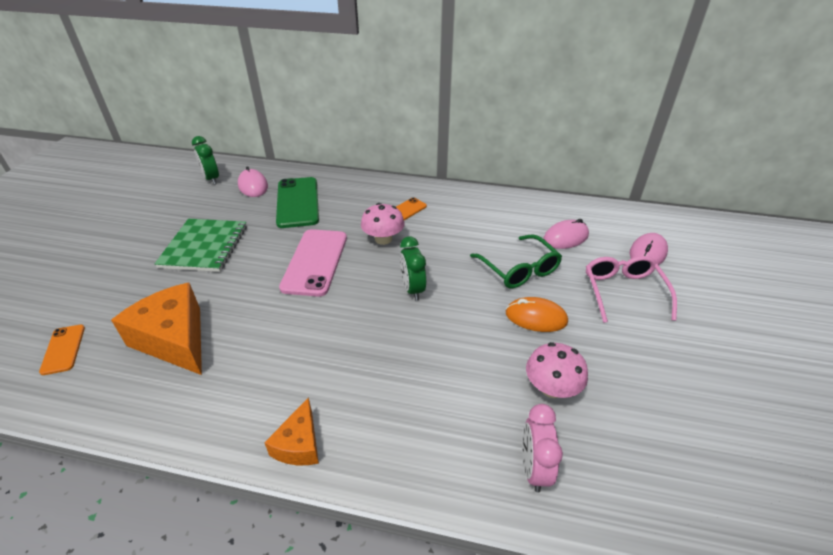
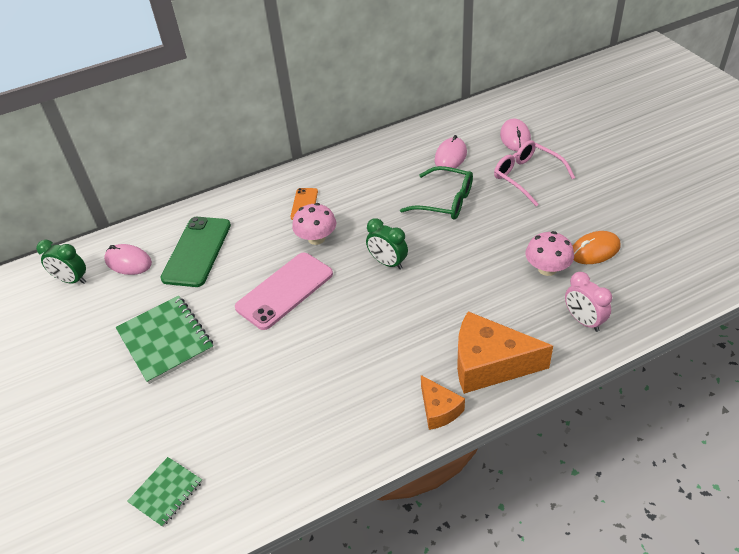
camera: 35 degrees left, 5 degrees up
(63, 349) = (166, 492): orange phone -> green notebook
(175, 339) = (253, 419): orange cheese -> orange cheese (489, 364)
(298, 202) = (197, 251): green phone -> green phone turned 60 degrees clockwise
(315, 262) = (284, 290): pink phone -> pink phone turned 75 degrees clockwise
(536, 317) = (492, 229): orange mouse -> orange mouse (594, 250)

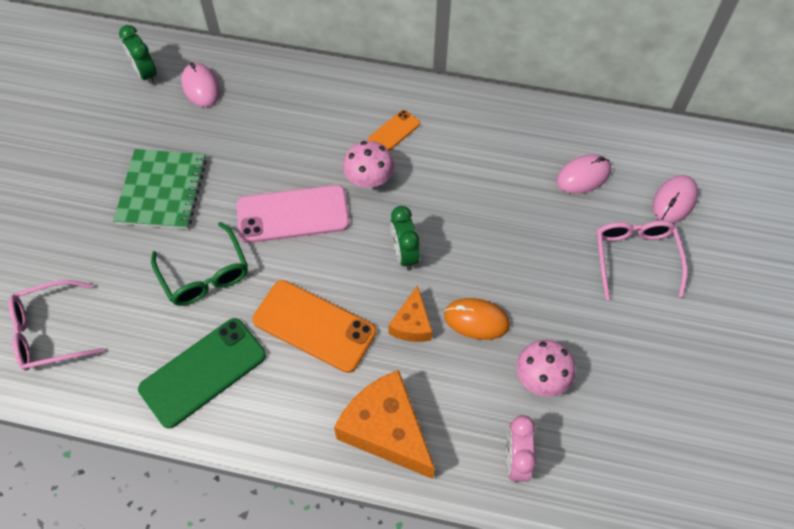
camera: 35 degrees right, 15 degrees up
(166, 492) = (48, 332): green notebook -> pink glasses
(197, 251) = (261, 117): green phone -> green phone (203, 372)
(373, 342) = (314, 326): none -> orange phone
(438, 409) = (302, 436): orange cheese -> orange cheese (412, 324)
(446, 201) = (524, 226): green glasses -> green glasses (205, 275)
(594, 250) = (610, 395): orange mouse -> orange mouse (476, 320)

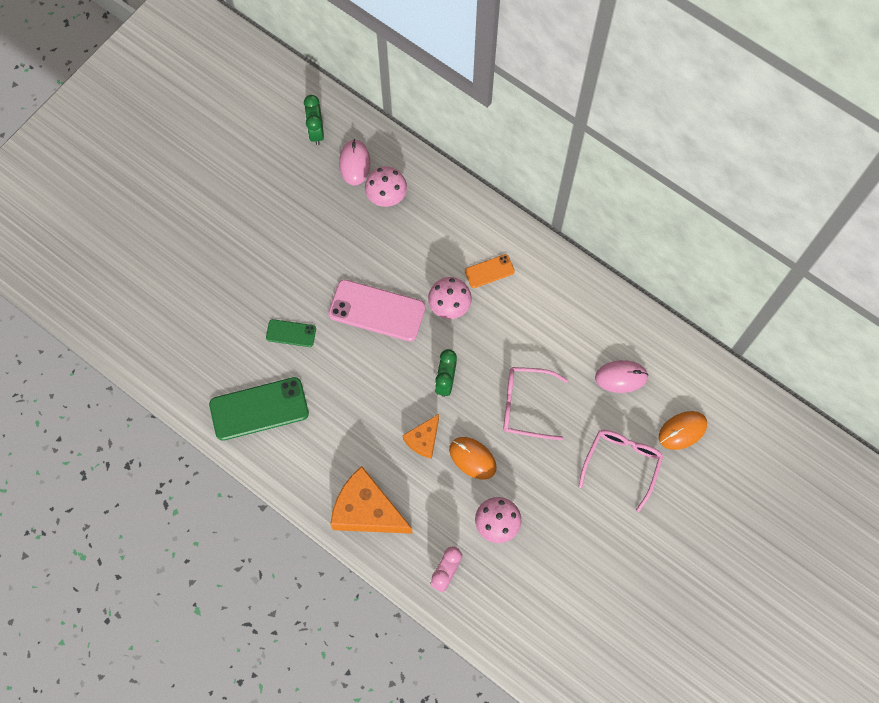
camera: 25 degrees right, 10 degrees up
(48, 332) = (164, 329): pink glasses -> pink glasses (525, 405)
(162, 191) = (287, 247): green notebook -> none
(205, 275) = (291, 333): green glasses -> green phone
(249, 103) = (386, 195): none -> pink mushroom
(314, 326) = (352, 409): orange phone -> none
(386, 430) = (367, 510): orange cheese -> orange cheese turned 45 degrees counterclockwise
(674, 201) = (682, 431): pink mouse -> orange mouse

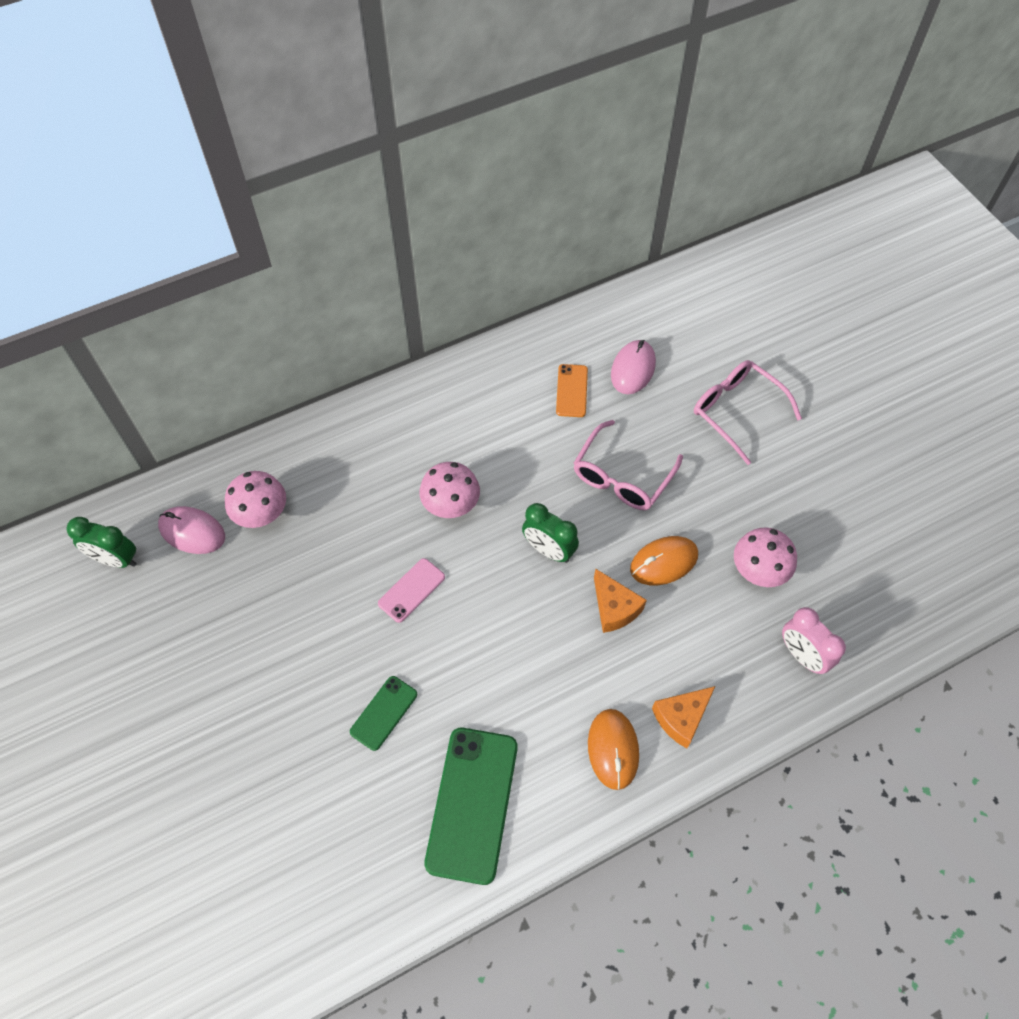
camera: 65 degrees left, 10 degrees down
(367, 510) = (681, 718): orange cheese -> orange cheese, size x0.55
(377, 310) = (411, 590): pink phone -> pink phone, size x0.52
(489, 271) = (431, 443): orange phone -> orange phone (572, 391)
(682, 431) = (722, 340): orange mouse -> orange mouse (613, 749)

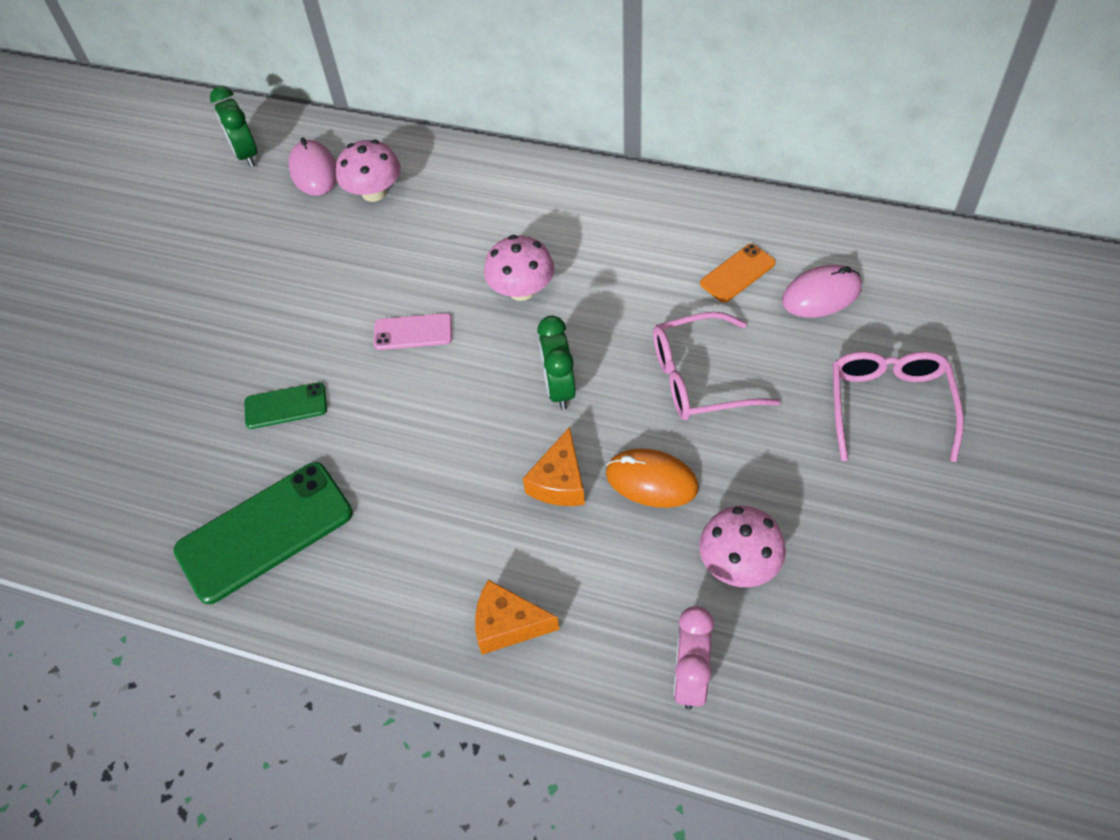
camera: 50 degrees right, 5 degrees down
(613, 749) = (419, 595): orange mouse -> none

